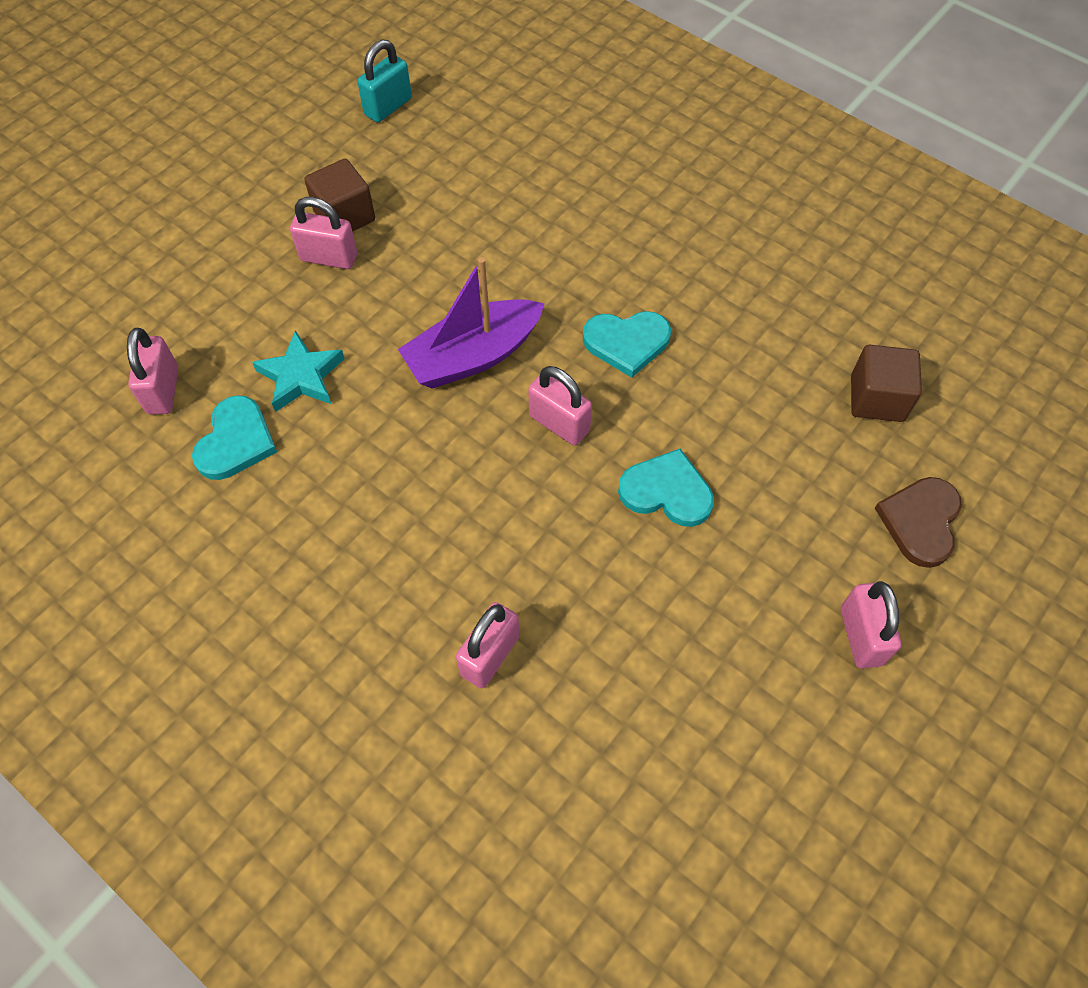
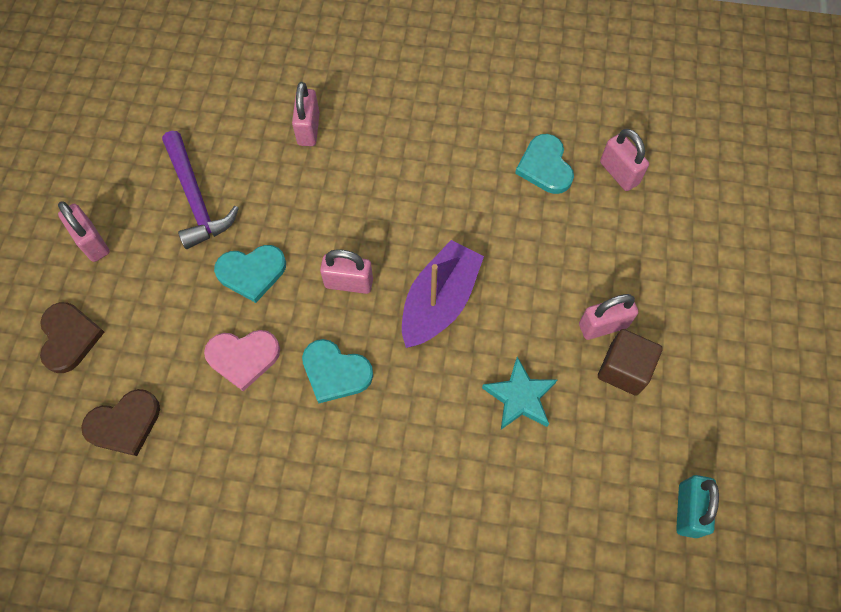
camera: 150 degrees right, 5 degrees up
(301, 376) = (542, 226): turquoise star -> turquoise star (520, 397)
(627, 343) = (335, 372): turquoise heart -> turquoise heart turned 120 degrees counterclockwise
(696, 629) = (196, 198): none -> purple hammer
(719, 403) = (243, 357): none -> pink heart
(877, 398) = (124, 424): brown cube -> brown heart

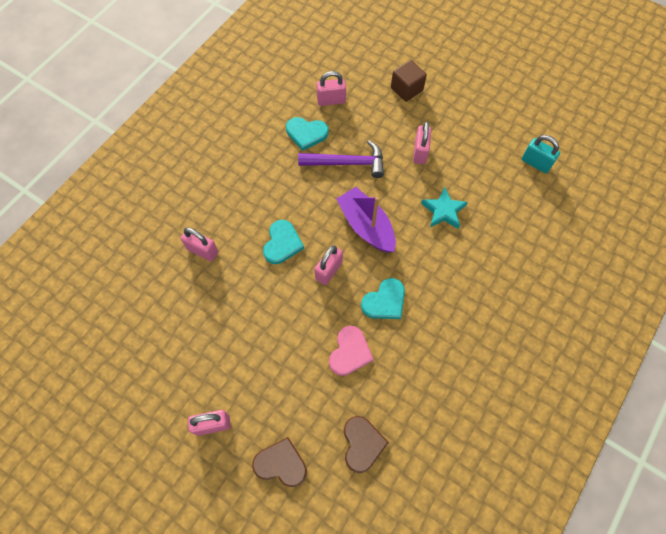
camera: 65 degrees left, 0 degrees up
(196, 198) = (216, 341): purple hammer -> purple hammer (347, 163)
(252, 272) = (292, 325): turquoise heart -> turquoise heart (282, 243)
(623, 369) = (449, 155): brown cube -> brown cube (406, 89)

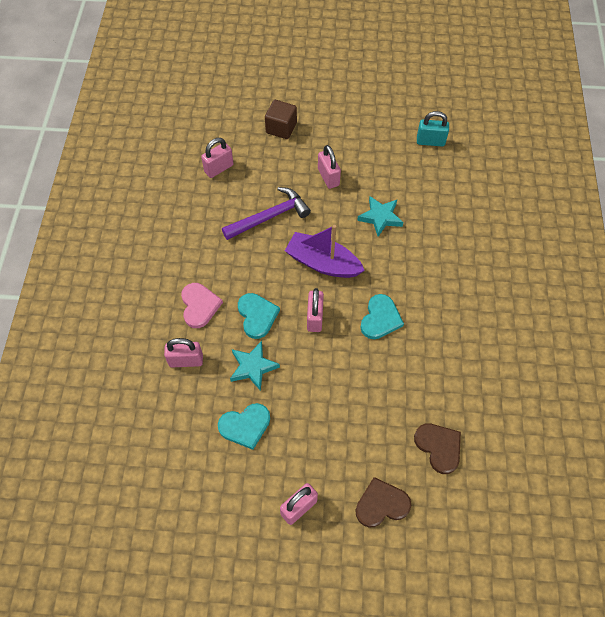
camera: 30 degrees left, 5 degrees down
(251, 285) = (253, 367): none -> turquoise star
(306, 133) = (215, 208): turquoise heart -> turquoise heart (245, 426)
(350, 352) = (378, 377): pink heart -> pink heart (199, 306)

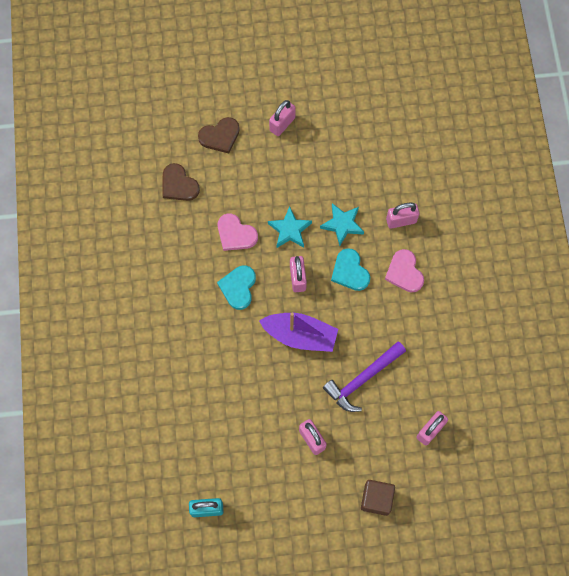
camera: 170 degrees right, 10 degrees up
(245, 426) = (337, 176): turquoise heart -> none
(376, 376) = (235, 234): none -> pink heart
(380, 217) = (251, 397): turquoise star -> turquoise star (290, 230)

